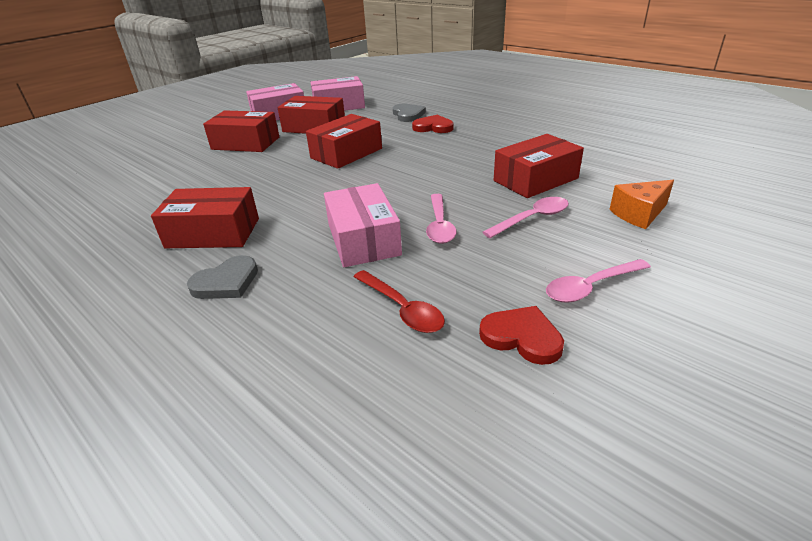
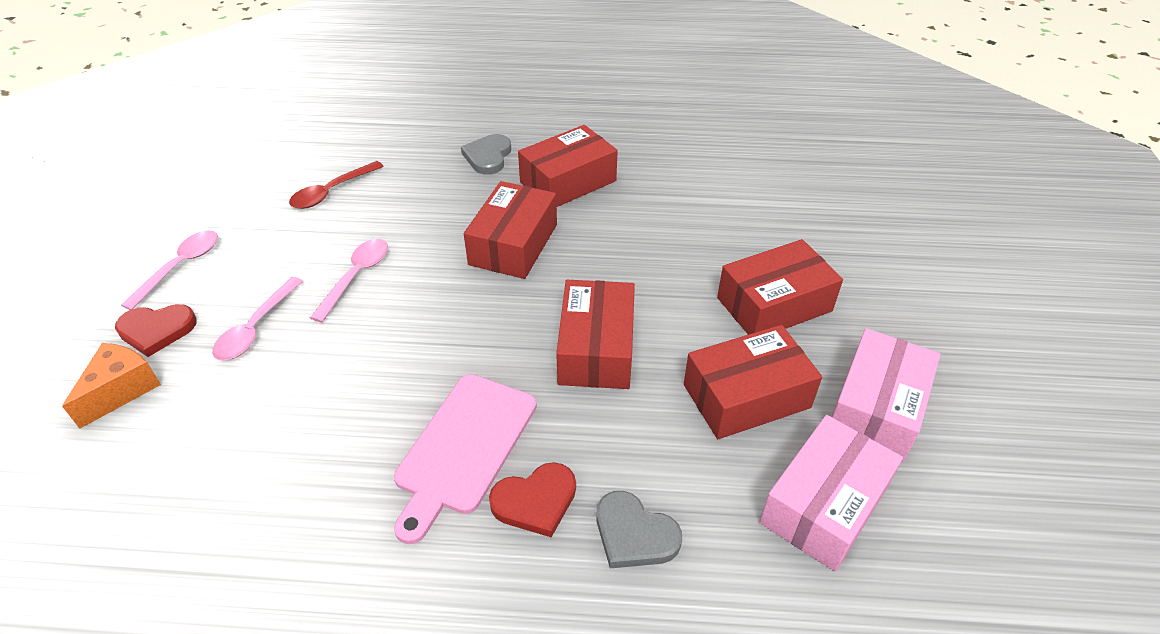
camera: 140 degrees right, 10 degrees up
(363, 239) = (420, 230): pink box -> none
(402, 309) = (331, 192): red spoon -> red spoon turned 60 degrees counterclockwise
(439, 225) = (356, 277): pink spoon -> pink spoon turned 60 degrees clockwise
(446, 144) = (464, 447): none -> pink cutting board
(522, 337) = (230, 208): red heart -> red heart (156, 330)
(535, 179) = (273, 408): red box -> red box (513, 244)

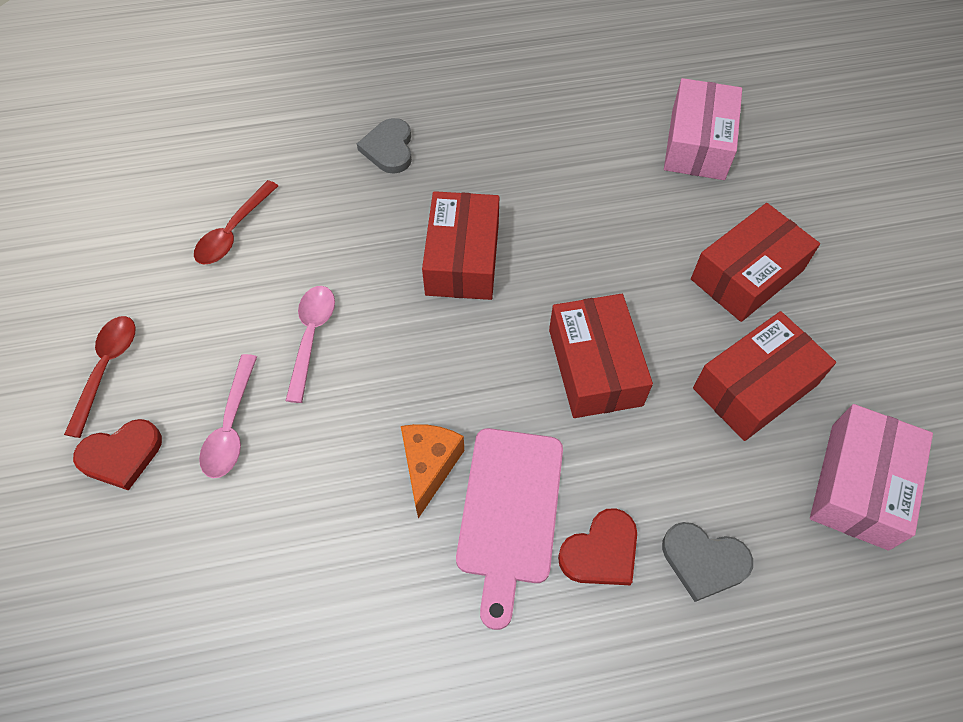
camera: 15 degrees left, 15 degrees up
(121, 390) = (120, 537): orange cheese -> orange cheese (429, 467)
(180, 267) = (107, 369): pink spoon -> red spoon
(568, 181) = (488, 165): red box -> none
(876, 408) = (874, 371): pink box -> pink box (697, 143)

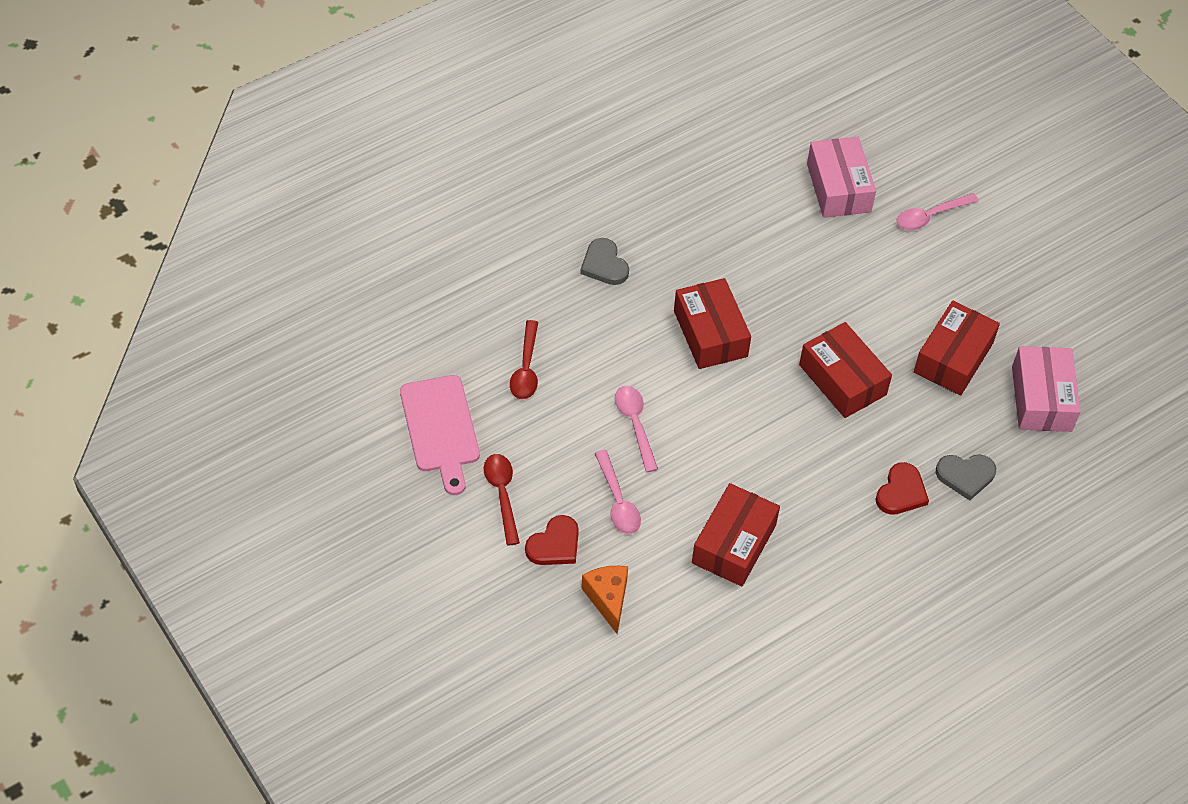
camera: 25 degrees left, 5 degrees down
(429, 467) = (766, 480): orange cheese -> orange cheese (608, 599)
(510, 511) = (833, 489): pink cutting board -> pink cutting board (441, 428)
(746, 275) = (916, 281): red box -> red box (733, 544)
(796, 205) = (930, 216): none -> pink spoon

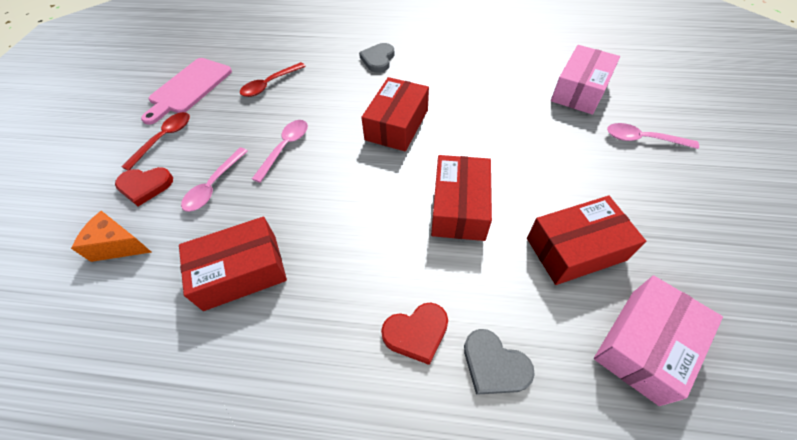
camera: 45 degrees right, 0 degrees up
(608, 599) = (118, 245): orange cheese -> orange cheese turned 105 degrees counterclockwise

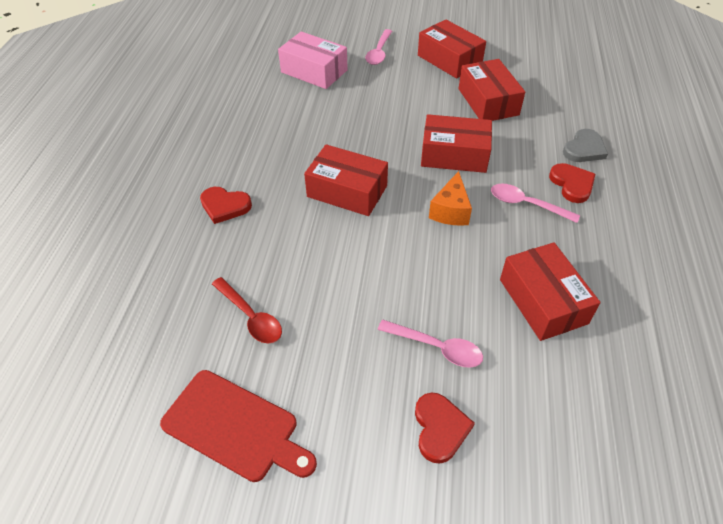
camera: 90 degrees left, 5 degrees down
(118, 245) = (531, 429): orange cheese -> orange cheese (450, 211)
(164, 139) = (350, 430): red spoon -> none
(189, 88) = (235, 426): pink cutting board -> red cutting board
(285, 148) = (376, 285): pink spoon -> pink spoon (526, 204)
(378, 59) = (225, 206): grey heart -> red heart
(644, 344) = (553, 88): pink box -> none
(661, 210) = (449, 59): none -> red box

